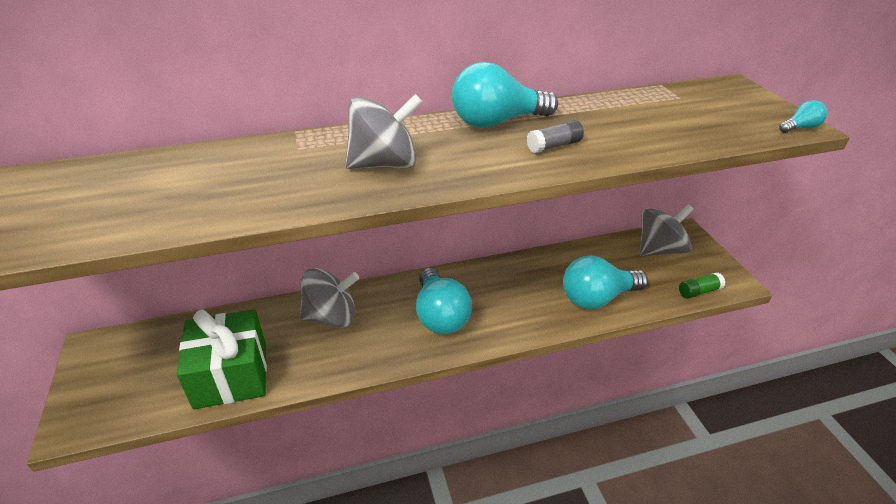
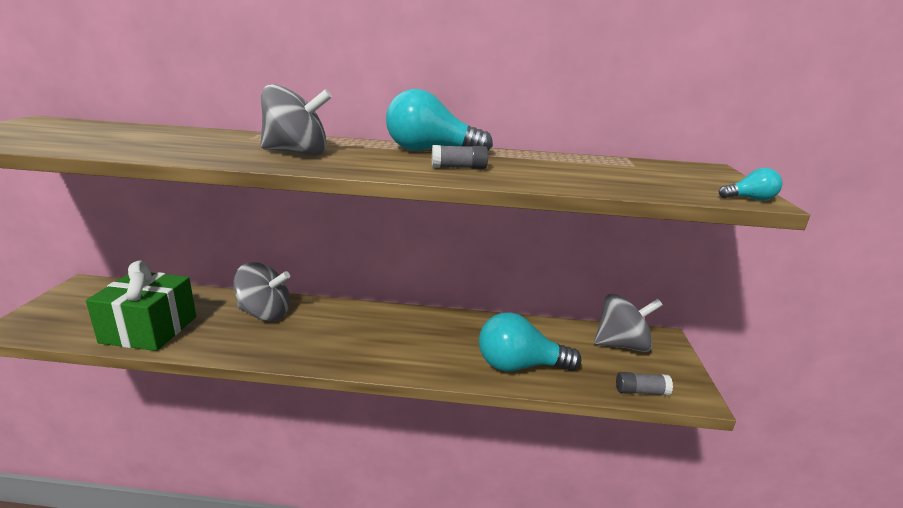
camera: 20 degrees right, 15 degrees down
(440, 315) = (355, 337): turquoise light bulb -> none
(699, 291) = (641, 391): green glue stick -> grey glue stick

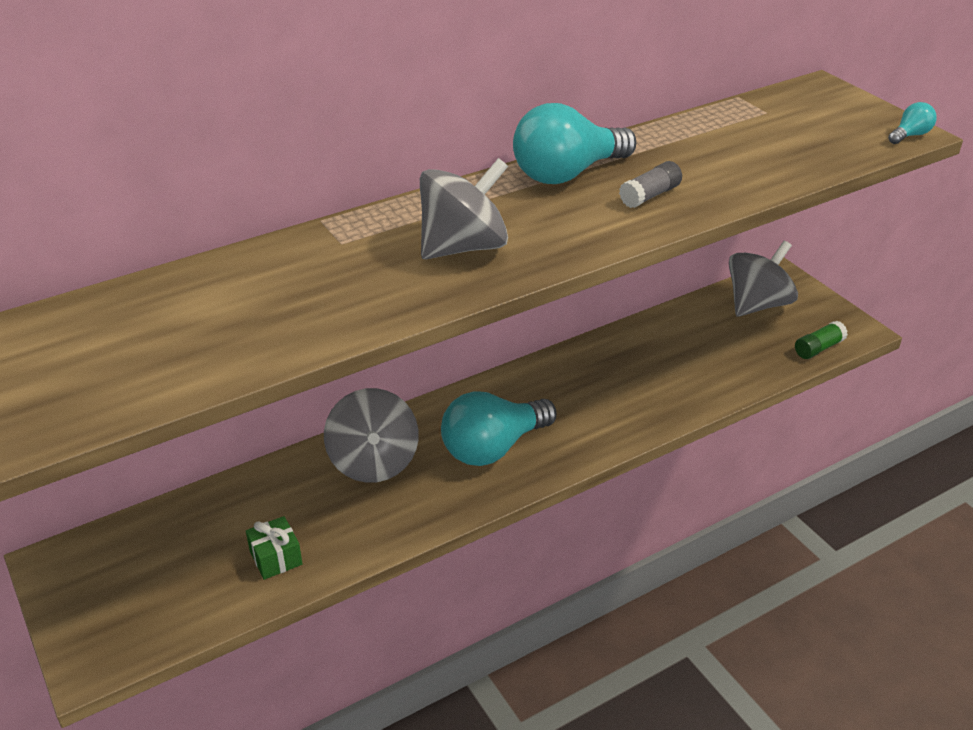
camera: 35 degrees left, 15 degrees up
(149, 329) = (276, 558): green gift -> green gift, size x0.45
(265, 313) = (373, 462): grey spinning top -> grey spinning top turned 105 degrees clockwise
(519, 366) = (702, 378): turquoise light bulb -> turquoise light bulb (493, 448)
(641, 391) = (818, 348): grey glue stick -> green glue stick

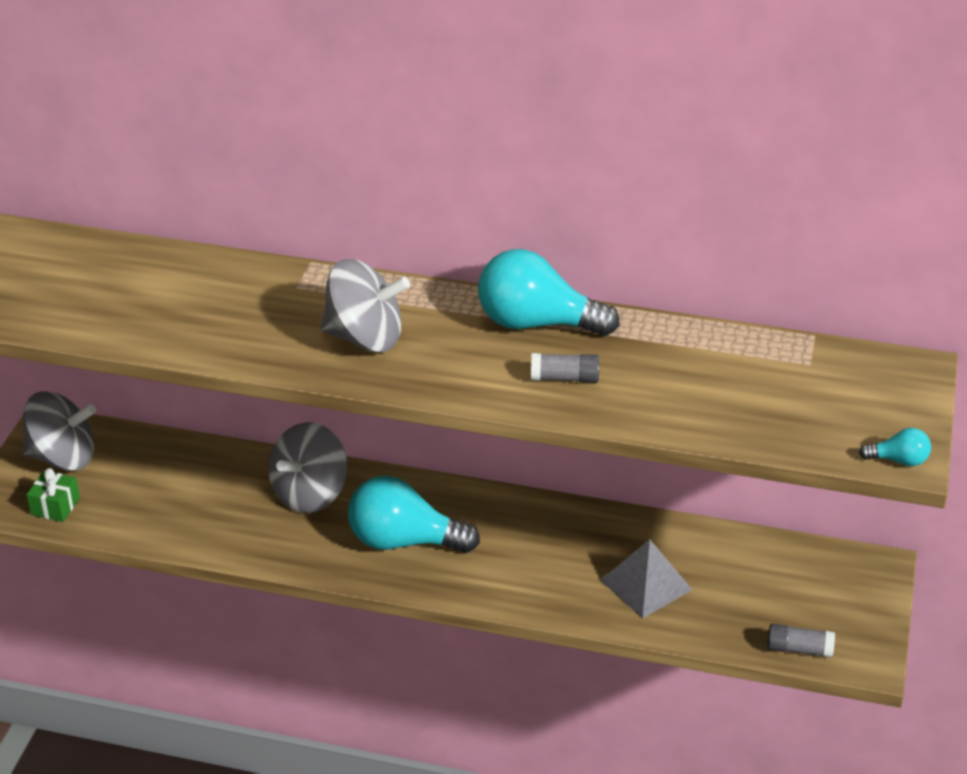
camera: 45 degrees right, 0 degrees up
(276, 558) = (166, 515): green gift -> green gift (55, 506)
(684, 369) = (646, 585): none -> grey pyramid
(757, 304) = (808, 576): grey spinning top -> grey spinning top (63, 457)
(818, 348) = (799, 649): green glue stick -> grey glue stick

